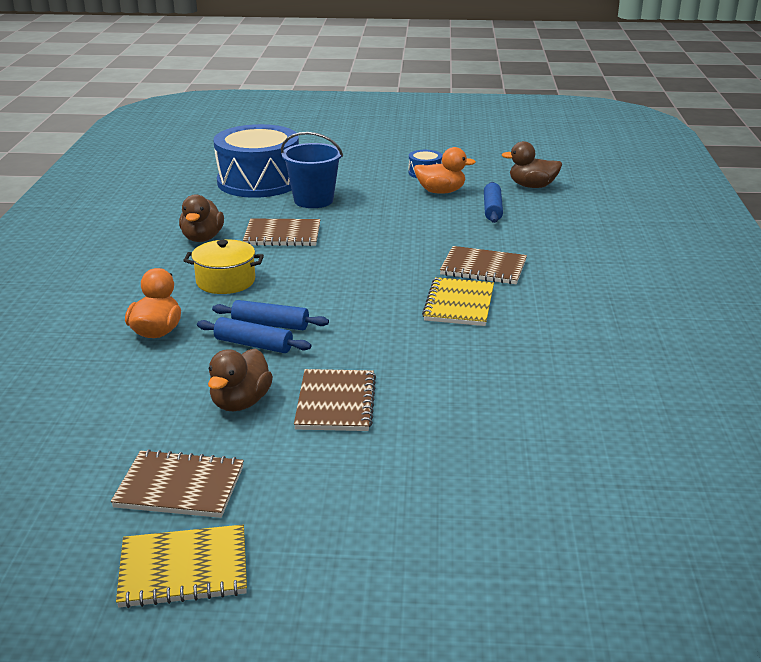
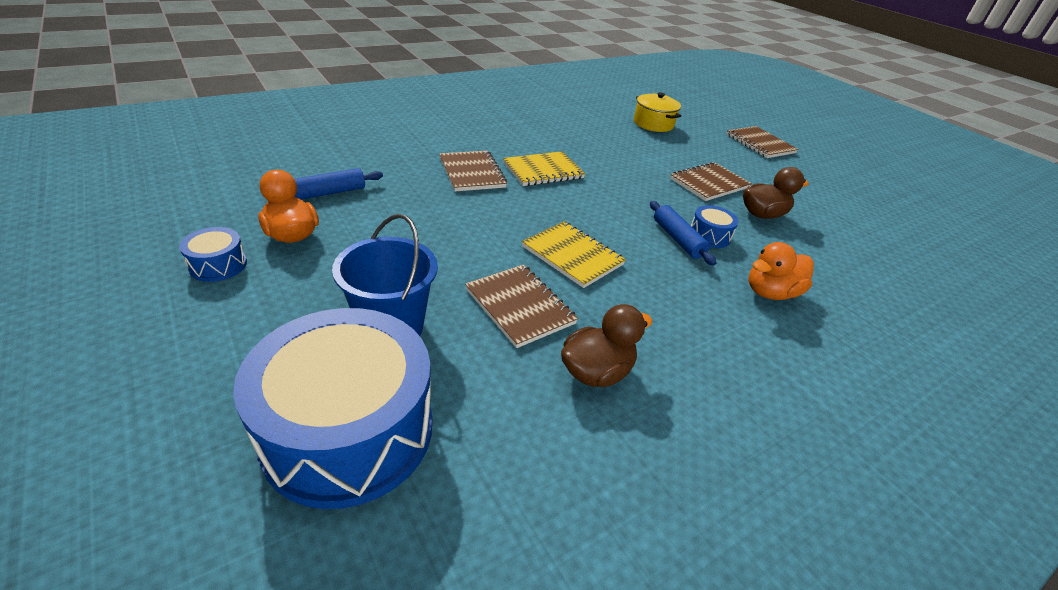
camera: 130 degrees left, 10 degrees up
(180, 487) = (837, 205): brown notebook -> brown notebook (760, 144)
(184, 569) = (859, 184): yellow notebook -> yellow notebook (572, 256)
(225, 281) = (655, 297): yellow pot -> yellow pot (653, 124)
(253, 344) = (709, 236): blue rolling pin -> blue drum
(532, 186) = (238, 183): brown duck -> none

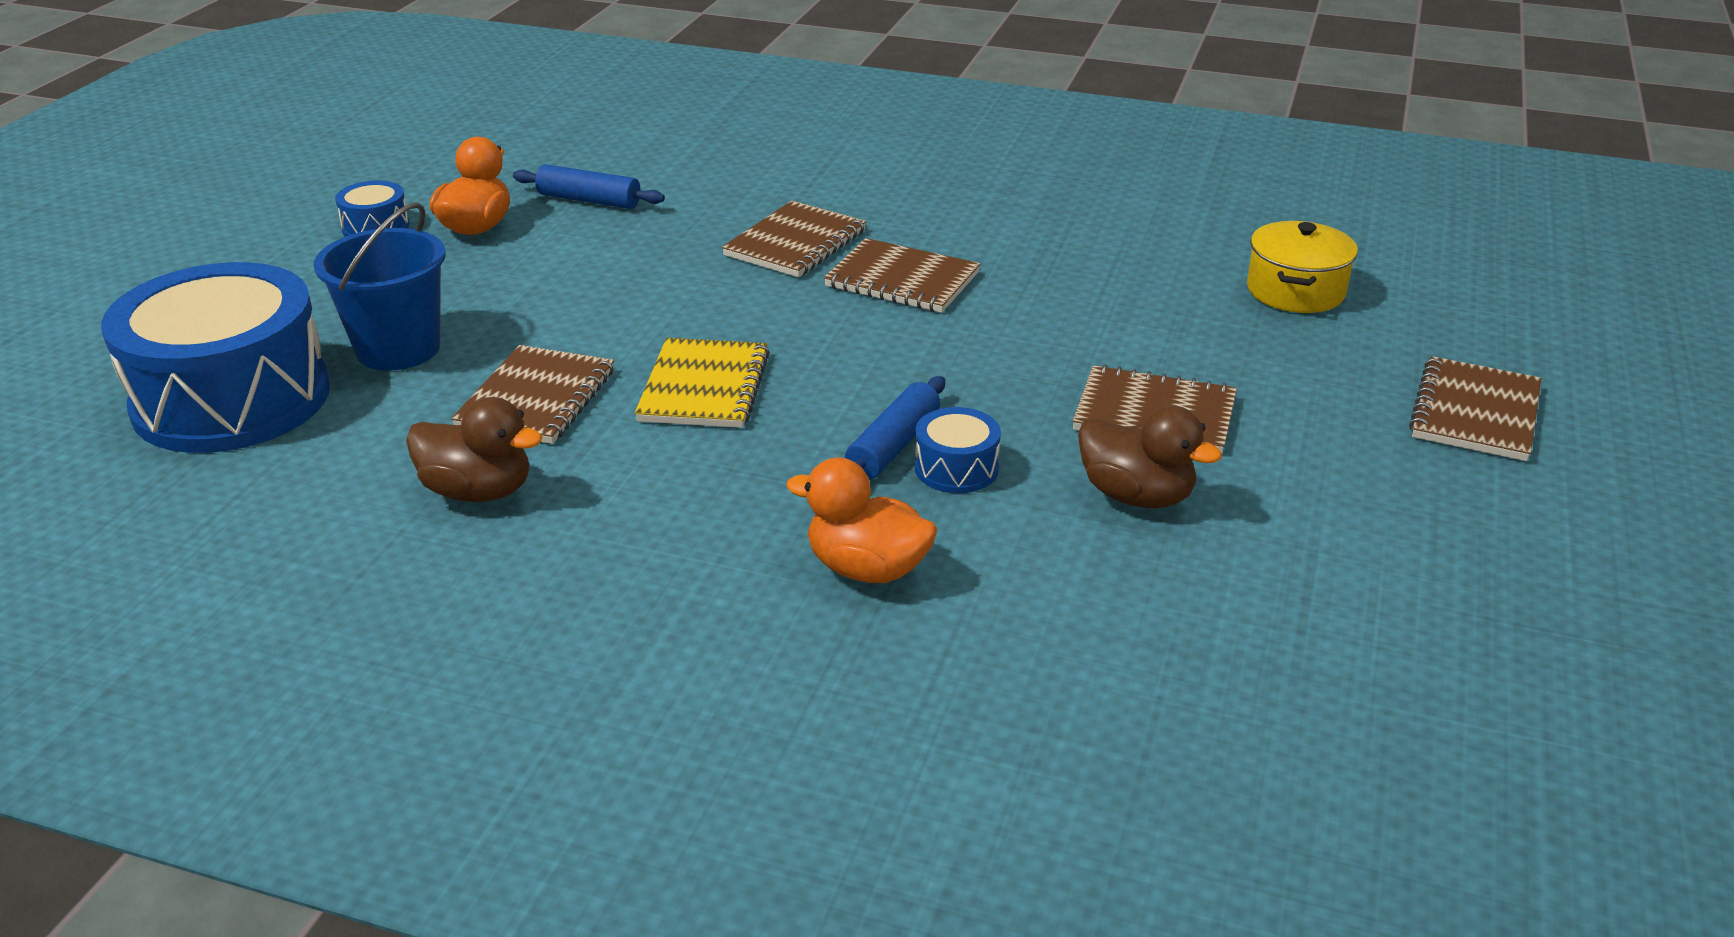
camera: 55 degrees right, 5 degrees down
(543, 171) = (902, 280): yellow notebook -> brown notebook

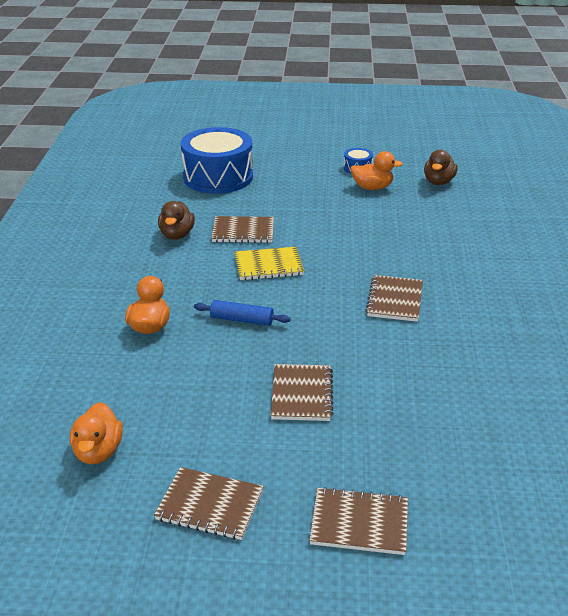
camera: 75 degrees right, 0 degrees up
(398, 349) = (266, 196): blue bucket -> none
(589, 200) = (416, 206): blue rolling pin -> none
(795, 243) = (412, 264): brown notebook -> brown notebook (210, 505)
(956, 468) = (230, 339): blue drum -> none
(1136, 496) = (225, 394): brown duck -> brown duck (438, 182)
(1294, 676) = (98, 452): none -> orange duck
(1295, 291) = (472, 441): yellow pot -> none

